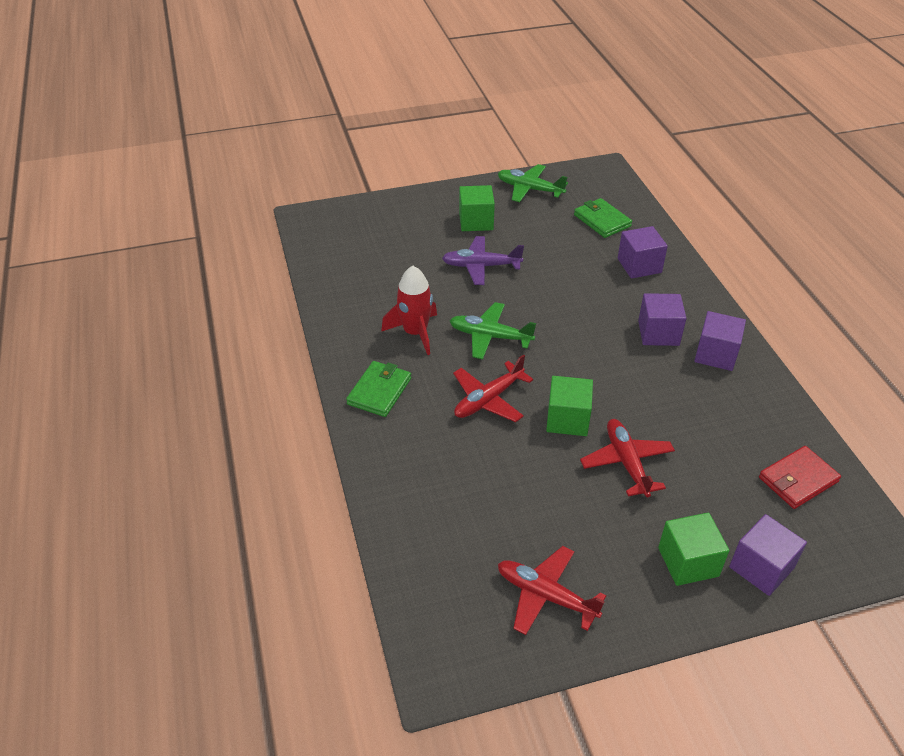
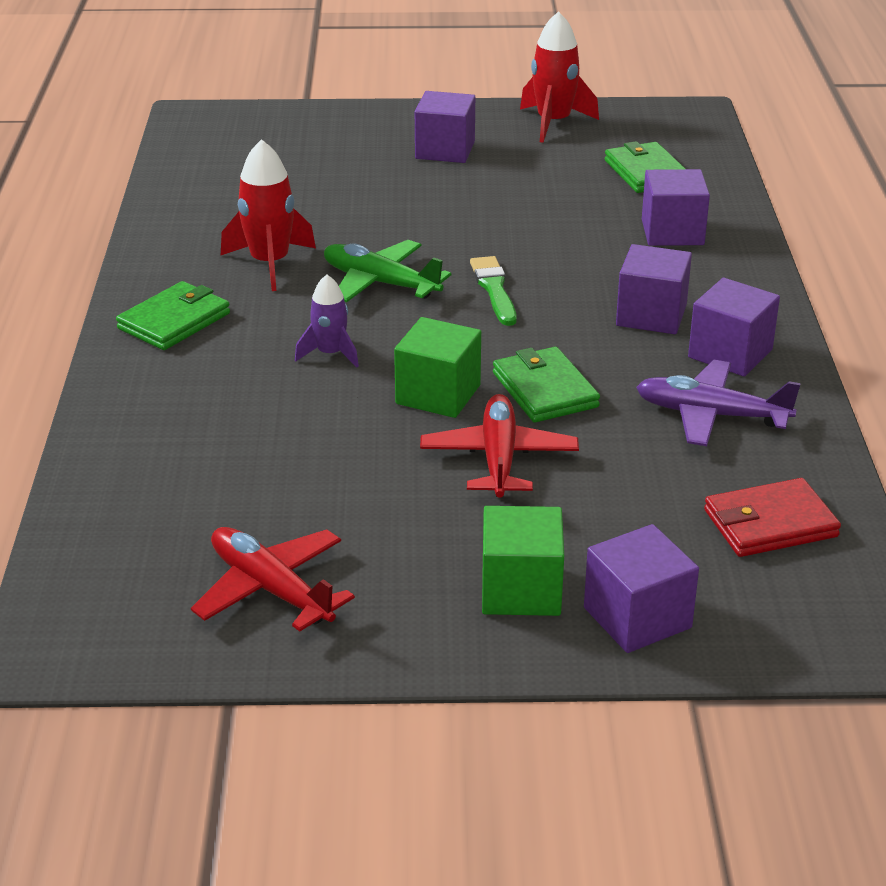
camera: 15 degrees right, 10 degrees down
(476, 221) = (445, 150): green cube -> purple cube
(481, 266) = (419, 202): purple plane -> purple plane (711, 415)
(488, 399) = (330, 354): red plane -> purple rocket
(529, 189) = (553, 123): green plane -> red rocket
(559, 329) = (494, 289): none -> green brush
(626, 403) = (544, 390): none -> green wallet

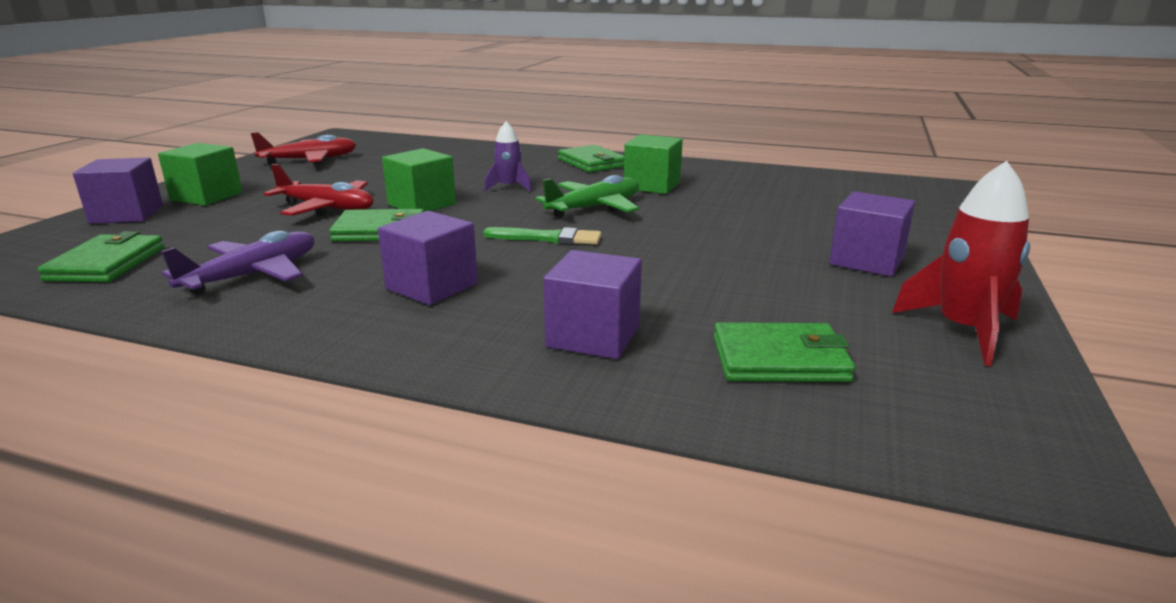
camera: 110 degrees right, 10 degrees down
(270, 264) = (652, 185): red rocket -> green cube
(730, 353) = (321, 305): purple cube -> none
(770, 524) = (106, 264): red wallet -> green wallet

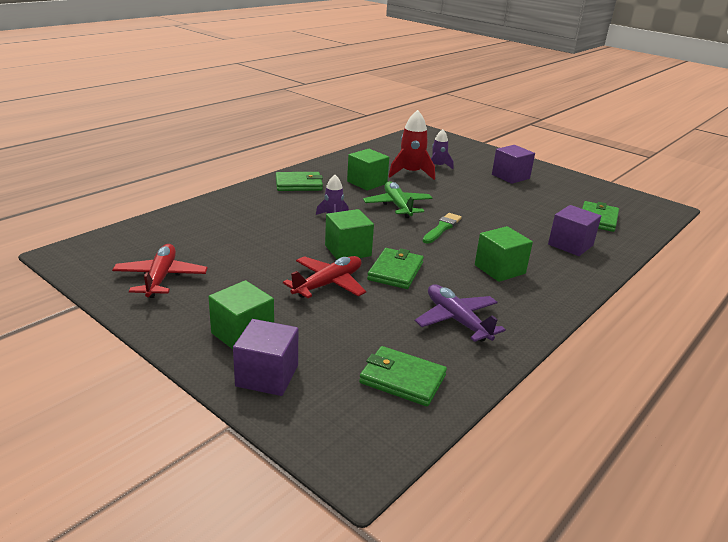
camera: 70 degrees left, 5 degrees up
(432, 286) = (499, 269): purple cube -> green cube
(799, 210) = (438, 166): none -> purple rocket
(963, 331) = (581, 186): red rocket -> red rocket (411, 173)

